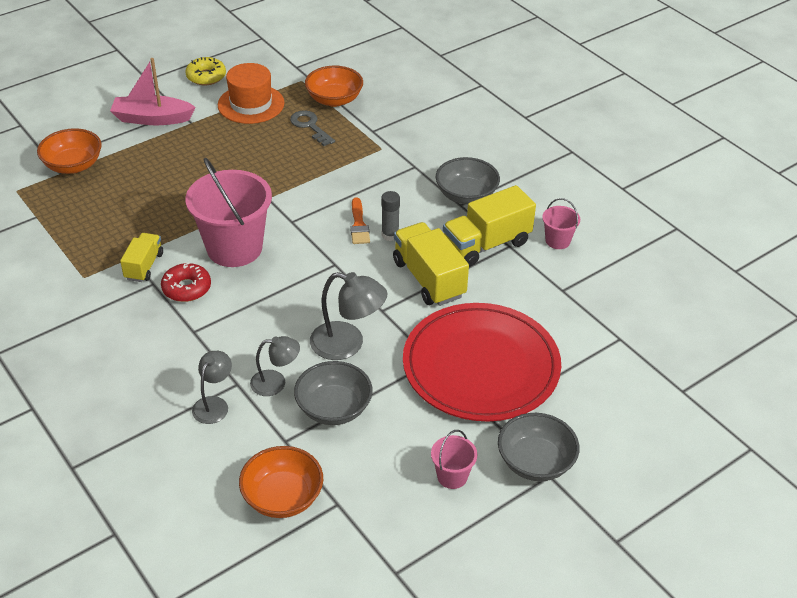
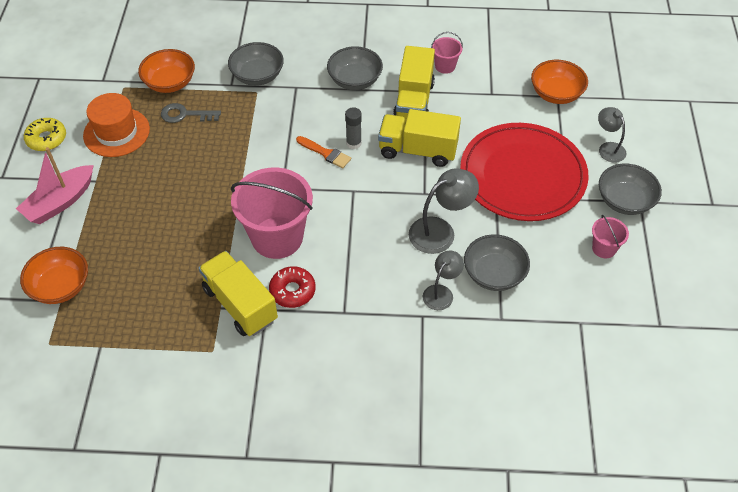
camera: 50 degrees left, 10 degrees up
(144, 266) = (240, 304): yellow truck -> yellow truck, size x1.68
(214, 404) = (431, 341): grey lamp -> grey lamp (608, 148)
(282, 497) = (551, 349): orange bowl -> orange bowl (556, 94)
(400, 139) = (257, 76): none -> grey bowl

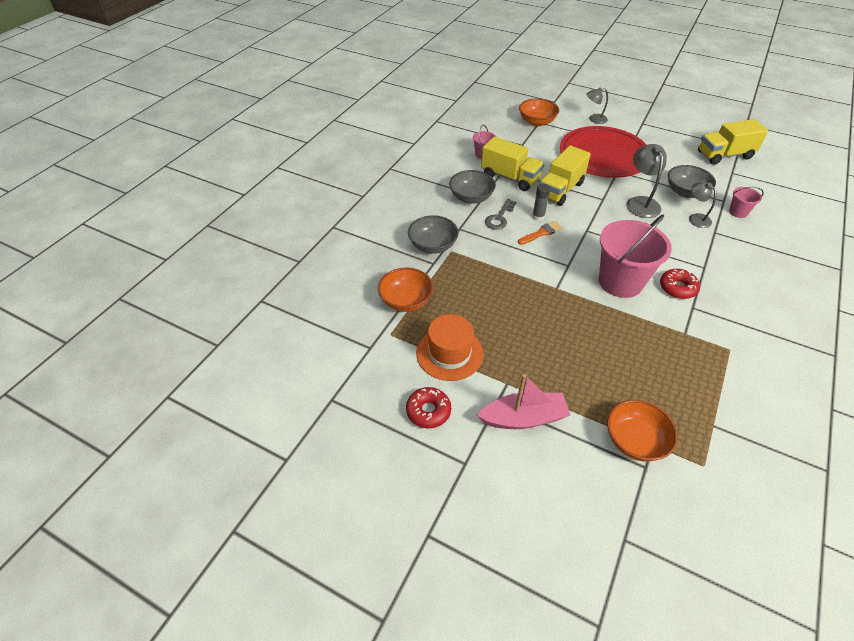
camera: 65 degrees left, 5 degrees down
(46, 139) = (428, 411): yellow donut -> red donut
(60, 202) = (523, 418): pink boat -> pink boat turned 75 degrees counterclockwise
(185, 115) = (453, 300): grey key -> grey key (499, 217)
(240, 304) = (684, 320): yellow truck -> yellow truck (724, 155)
(604, 248) = (676, 146): pink bucket -> pink bucket (738, 212)
(624, 201) = (640, 128): grey bowl -> none

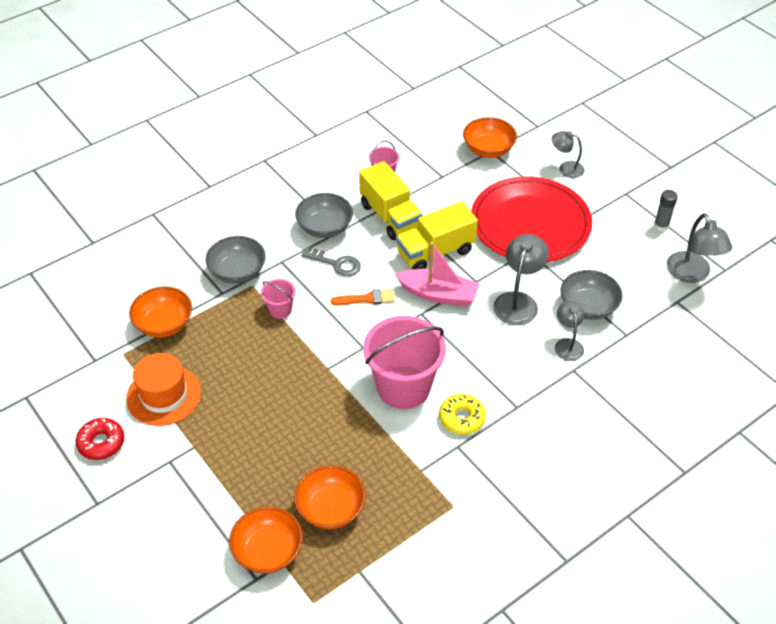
camera: 25 degrees right, 0 degrees up
(499, 217) = (336, 263): grey key -> grey key turned 120 degrees counterclockwise
(523, 418) = (182, 486): pink boat -> pink boat (438, 294)
(538, 216) = (380, 277): grey glue stick -> grey glue stick (661, 226)
(650, 387) = (330, 509): none -> orange bowl
(677, 288) = (462, 418): red donut -> yellow donut
(724, 155) = (692, 274): yellow truck -> grey lamp
(738, 212) = (629, 355): pink bucket -> pink bucket (280, 310)

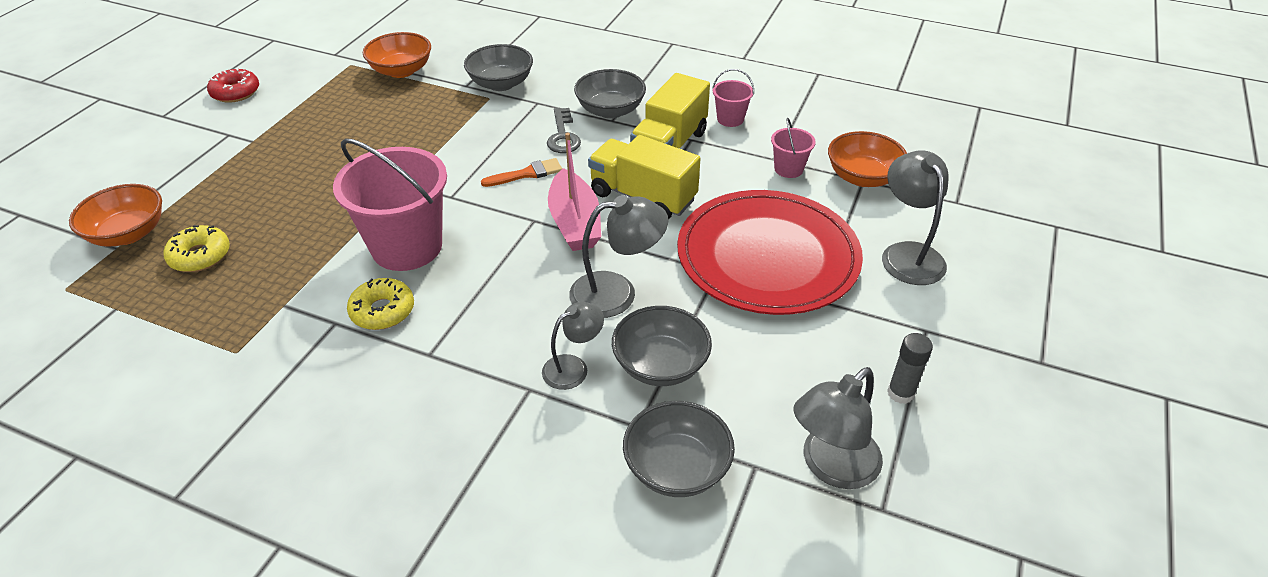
camera: 60 degrees right, 5 degrees down
(163, 395) = (310, 102): orange hat -> none
(280, 310) = (467, 125): pink bucket -> pink bucket (788, 169)
(330, 509) = (200, 256): orange bowl -> yellow donut
(367, 298) = (527, 174): orange brush -> orange brush turned 75 degrees counterclockwise
(566, 168) = (907, 254): grey lamp -> grey lamp, size x1.57
(662, 331) = (677, 468): none -> grey bowl

